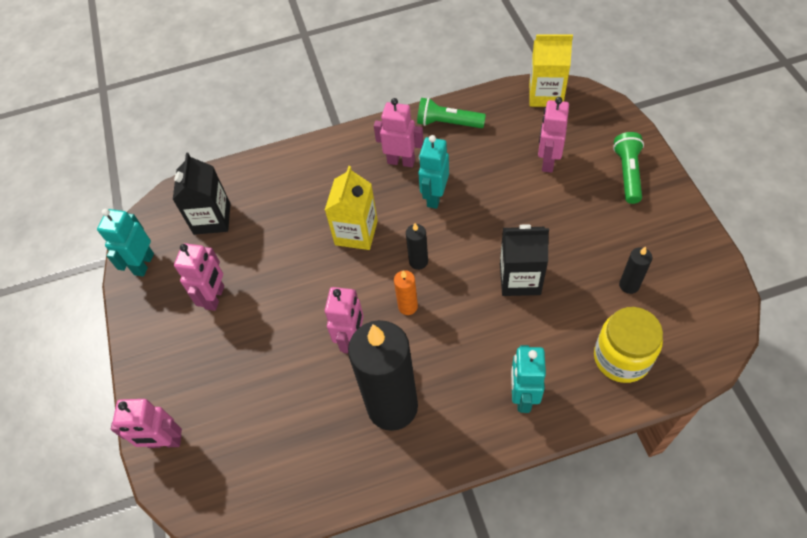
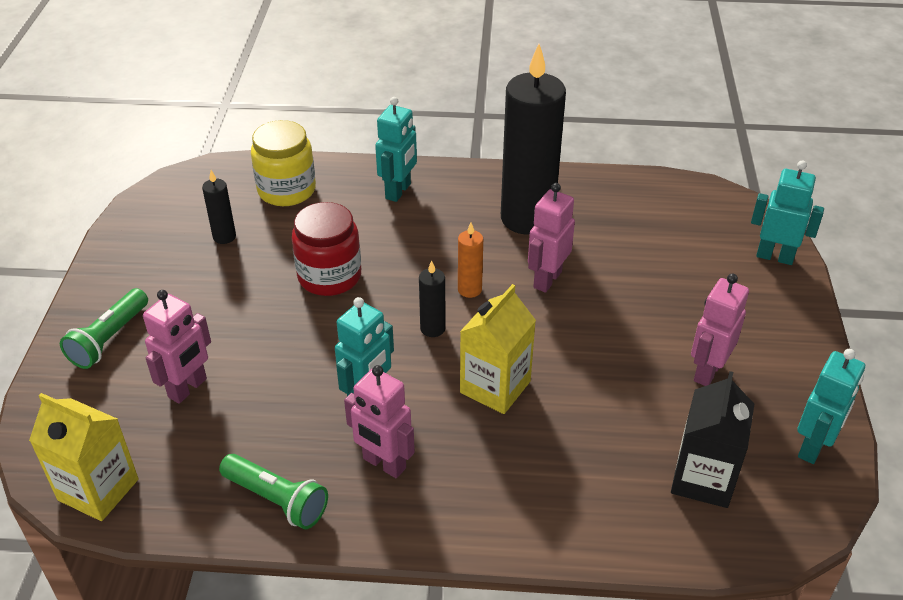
camera: 165 degrees left, 15 degrees down
(165, 442) = (774, 256): pink robot -> turquoise robot
(520, 279) = (329, 276): black carton -> red jar

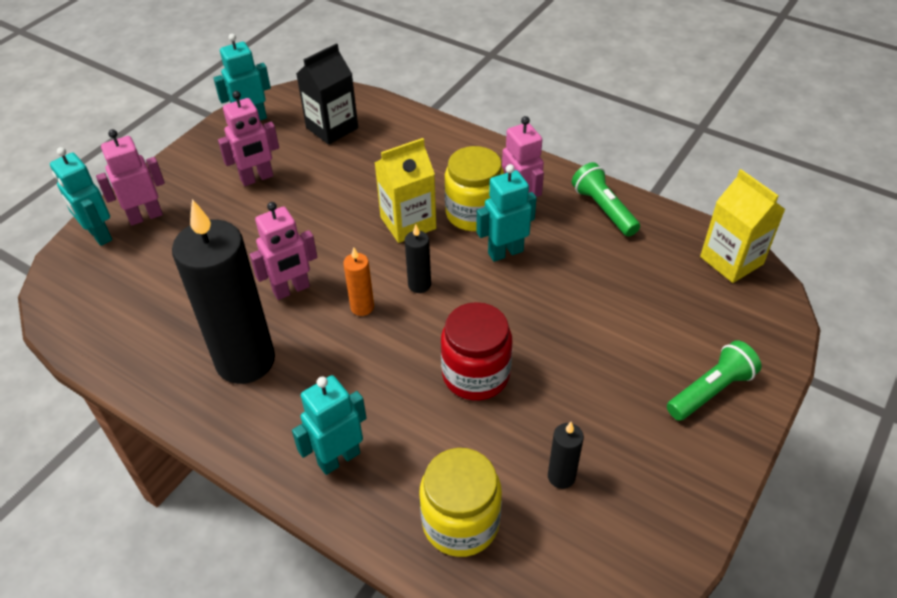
camera: 150 degrees left, 5 degrees up
(188, 388) = (646, 312): pink robot -> pink robot (145, 216)
(431, 429) = (474, 213): none -> yellow jar

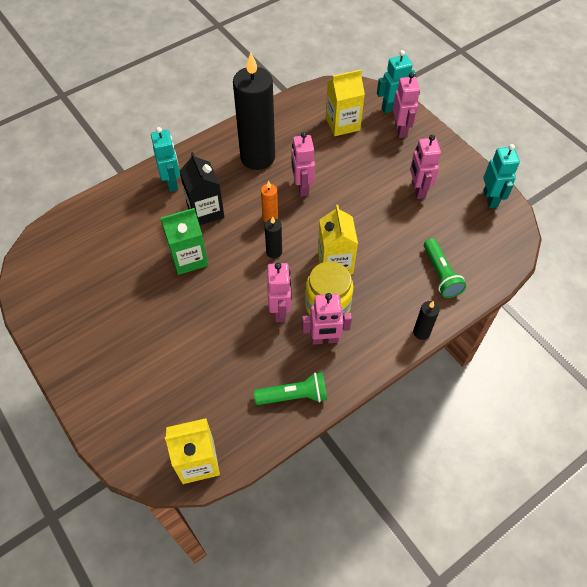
camera: 110 degrees right, 10 degrees up
(145, 280) = (342, 124): none -> yellow carton
(332, 128) = (463, 245): black carton -> black carton (205, 211)
(460, 522) = (105, 221): yellow jar -> none
(476, 374) = (189, 258): red jar -> green carton
(505, 252) = (280, 311): turquoise robot -> pink robot
(561, 476) = (101, 273): black candle -> black candle (421, 332)
(710, 391) = (104, 379): green flashlight -> green flashlight (440, 274)

